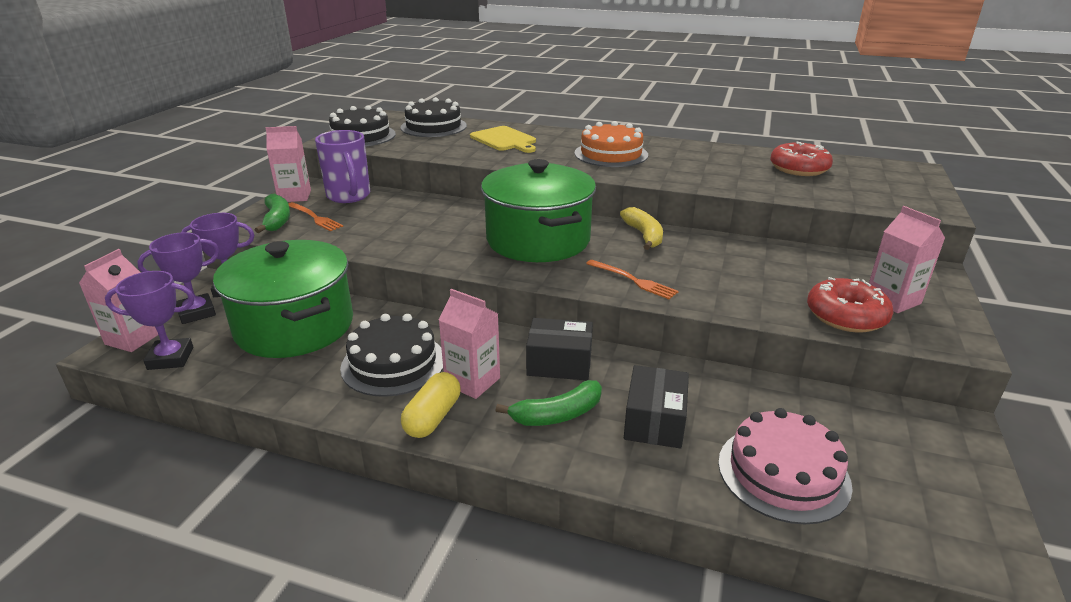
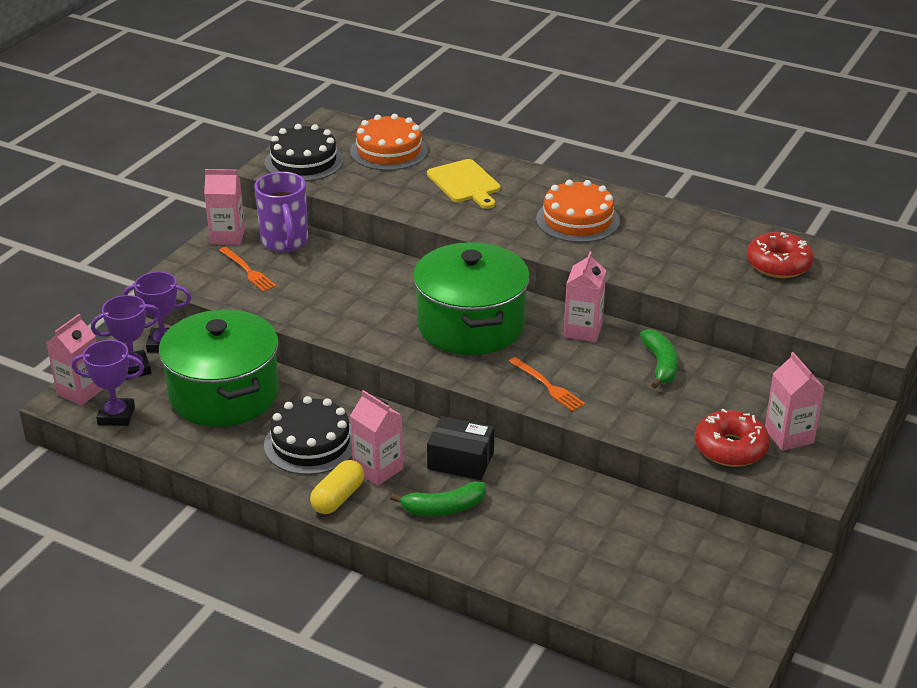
camera: 10 degrees right, 5 degrees up
(277, 220) = (210, 271): green banana -> green banana (660, 365)
(433, 127) = (389, 151): black cake -> orange cake
(644, 235) = (583, 330): yellow banana -> pink carton
(654, 421) = (525, 524): black box -> none
(783, 473) = (612, 578): pink cake -> none

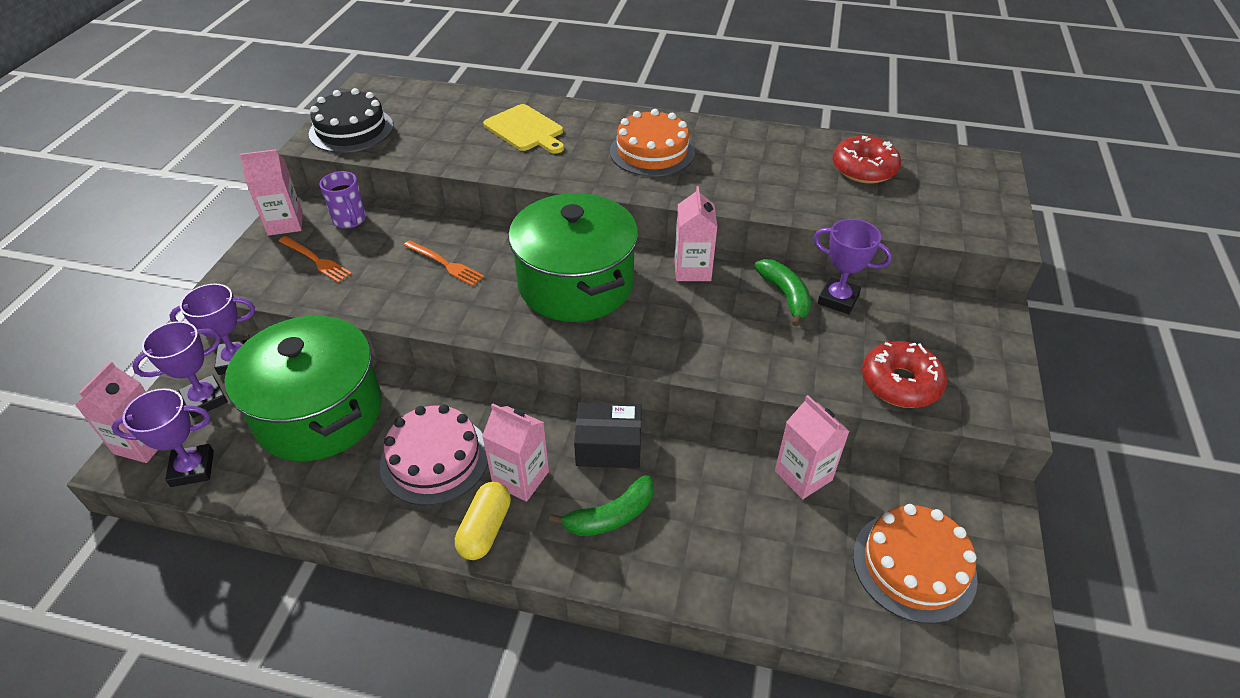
camera: 15 degrees left, 10 degrees up
(285, 242) = (350, 220): purple mug -> purple mug, size x0.65
(311, 443) = (435, 459): black cake -> pink cake
(389, 151) = (437, 107): orange cake -> orange cake (914, 566)
(547, 386) = (682, 343): orange fork -> orange fork (445, 264)
(709, 375) = (838, 299): none -> purple trophy
(789, 436) = (949, 356): pink carton -> pink carton (803, 475)

